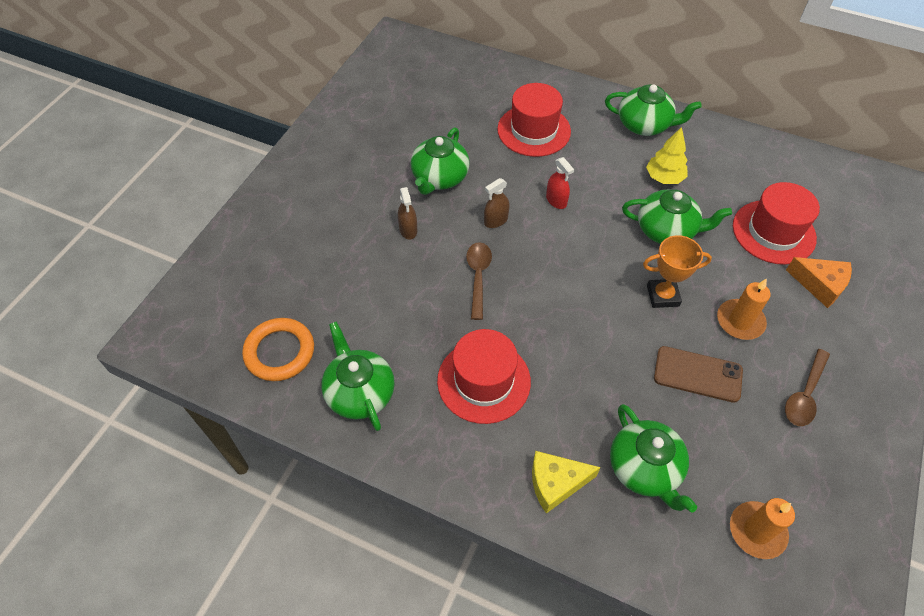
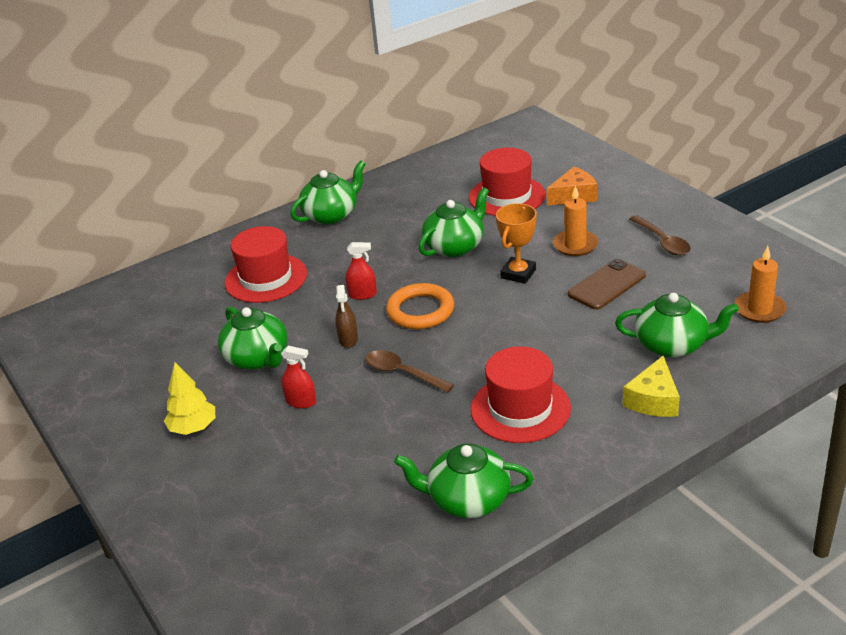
camera: 55 degrees left, 20 degrees down
(279, 352) = (367, 550): orange ring -> orange ring (420, 311)
(408, 230) = (301, 402): brown spray bottle -> red spray bottle
(664, 178) = (399, 227): yellow tree -> yellow tree (193, 428)

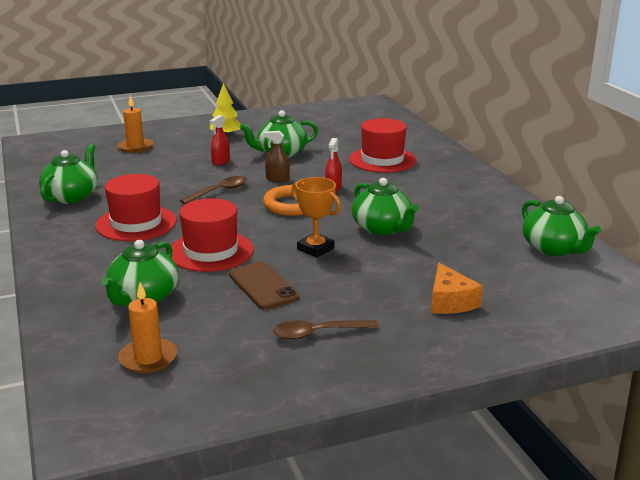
camera: 100 degrees right, 10 degrees down
(331, 215) = (471, 186): green teapot -> green teapot (553, 249)
(507, 196) = (467, 265): red hat -> red hat (211, 251)
(575, 245) = (345, 283): orange candle -> orange candle (135, 147)
(653, 400) = (86, 273): yellow cheese -> none

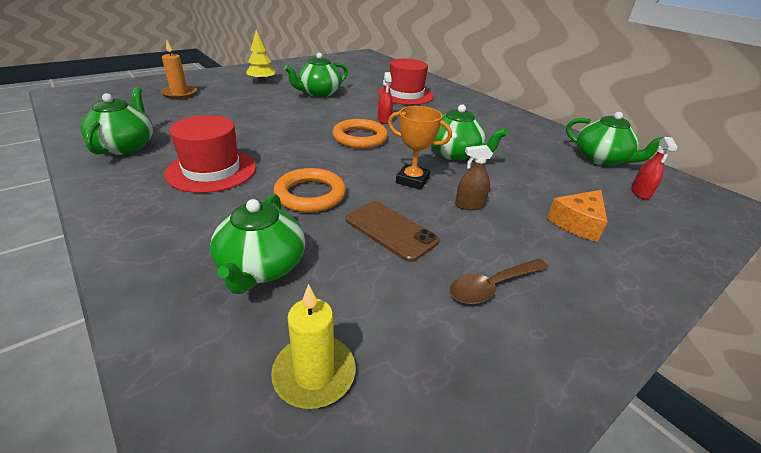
camera: 20 degrees left, 10 degrees up
(148, 358) = (314, 373): orange candle -> yellow candle
(211, 251) = (310, 194): red hat -> orange ring
(219, 191) = (283, 130): brown spoon -> none
(221, 162) = (269, 103): red spray bottle -> red spray bottle (640, 192)
(277, 179) = (330, 115): brown spray bottle -> brown spray bottle (469, 205)
(450, 301) = (577, 223): orange cheese -> orange cheese turned 75 degrees clockwise

